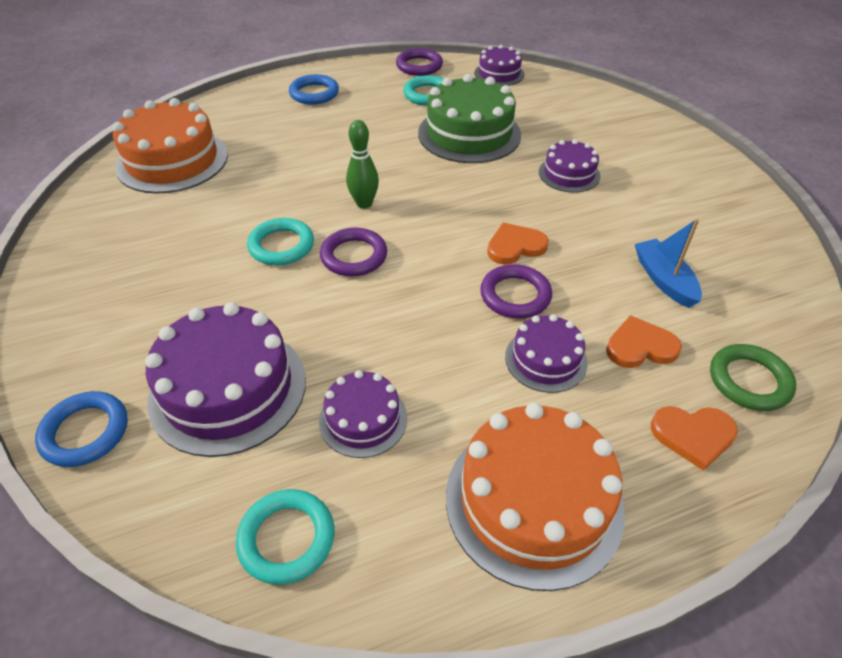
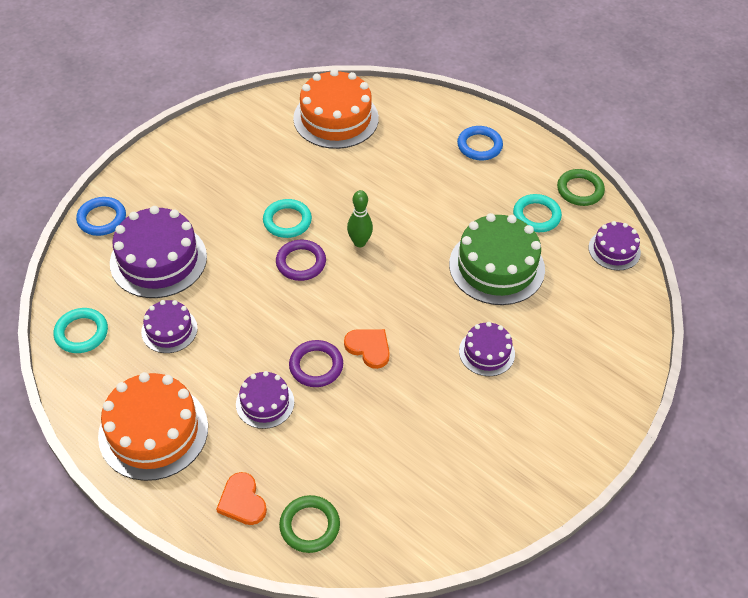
camera: 60 degrees right, 5 degrees up
(419, 66) = (580, 190): purple ring -> green ring
(640, 346) = (307, 453): orange heart -> none
(664, 280) = (388, 451): blue boat -> none

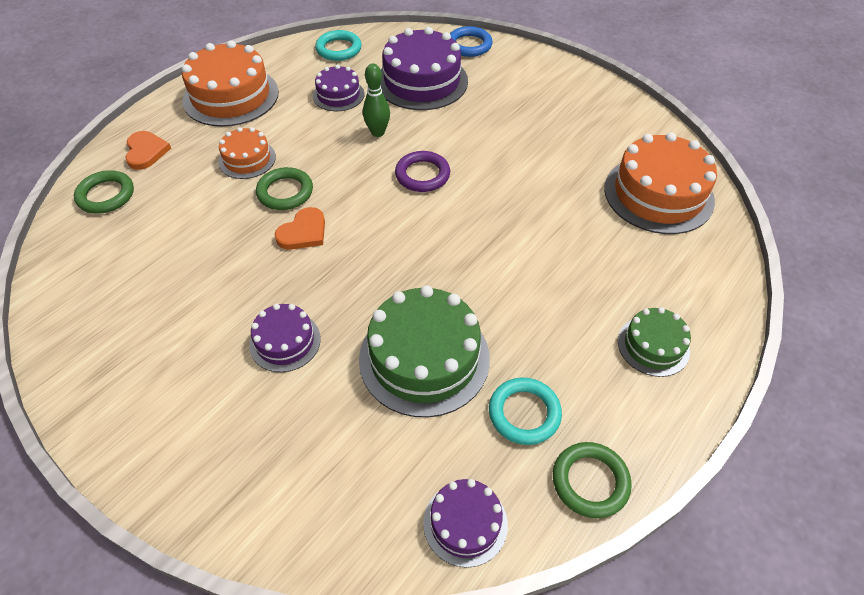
camera: 90 degrees right, 0 degrees up
(242, 501) = (146, 152): orange heart -> orange heart turned 105 degrees clockwise
(265, 403) = (247, 159): purple cake -> orange cake
(287, 221) = (481, 162): turquoise ring -> none
(316, 366) = (285, 192): purple ring -> green ring
(359, 242) = (455, 221): green bowling pin -> green bowling pin (378, 132)
(479, 146) = (653, 346): blue ring -> green cake

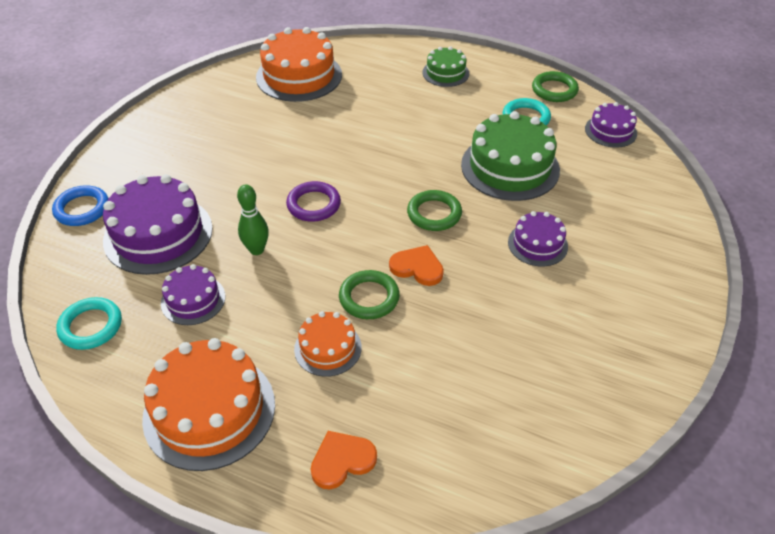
camera: 105 degrees left, 5 degrees down
(106, 195) = (430, 467): green ring -> green ring (434, 214)

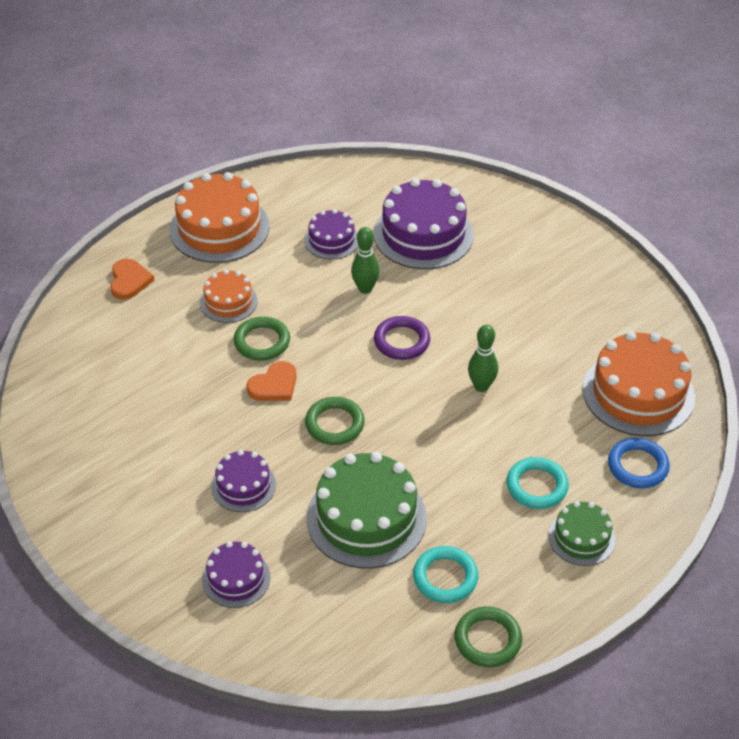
camera: 115 degrees right, 0 degrees up
(82, 209) = (485, 195): blue ring -> blue ring (637, 466)
(91, 326) = (341, 184): turquoise ring -> turquoise ring (537, 486)
(339, 147) = (481, 386): none -> green bowling pin
(610, 131) = (373, 654): purple cake -> purple cake (236, 578)

